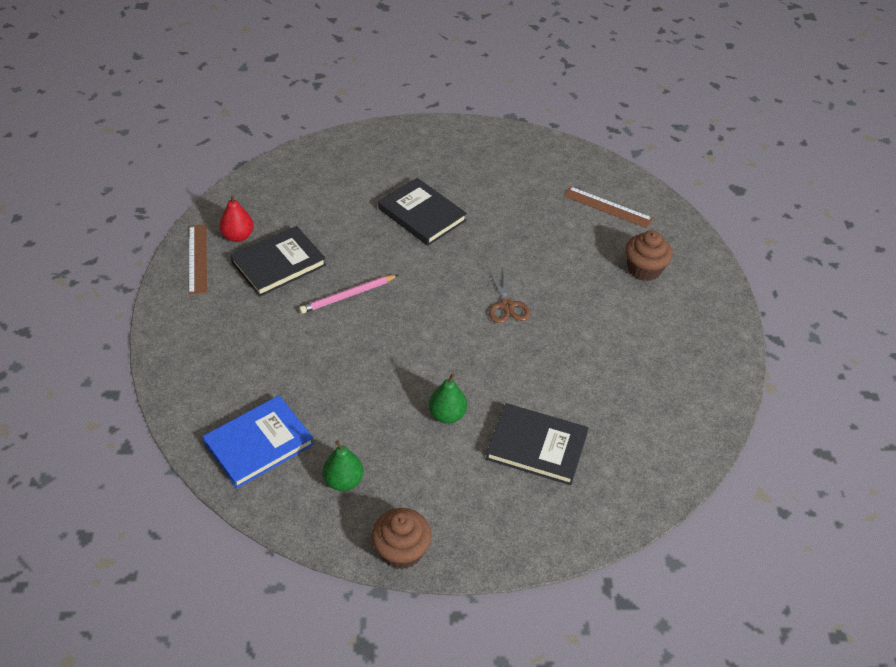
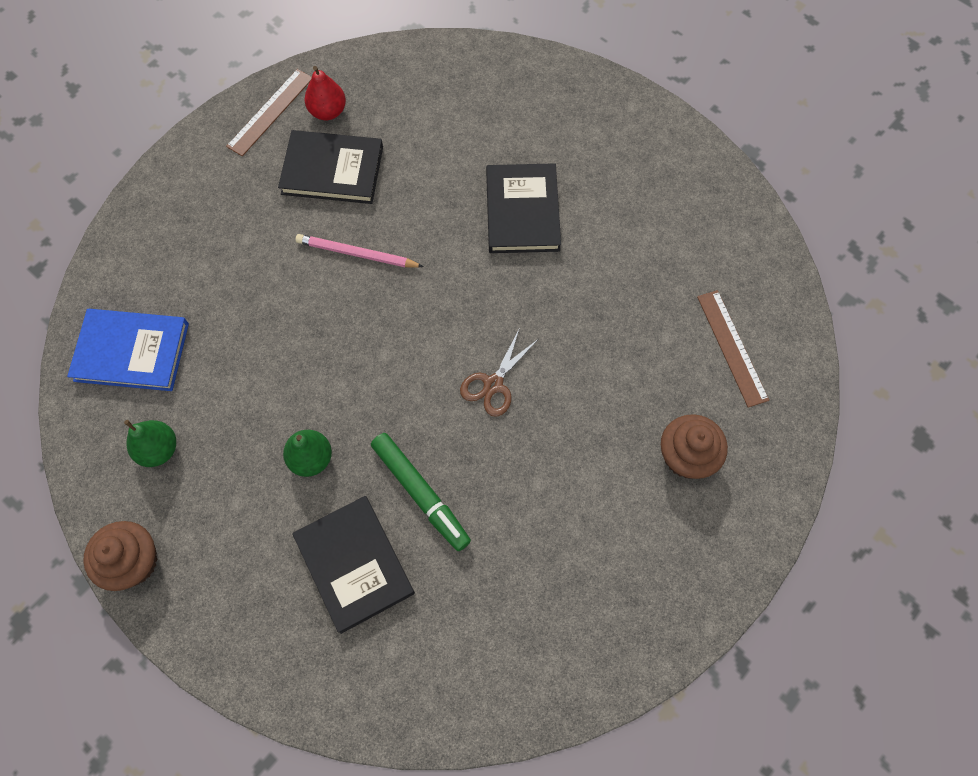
camera: 45 degrees right, 20 degrees up
(531, 385) = (421, 493): none -> green marker

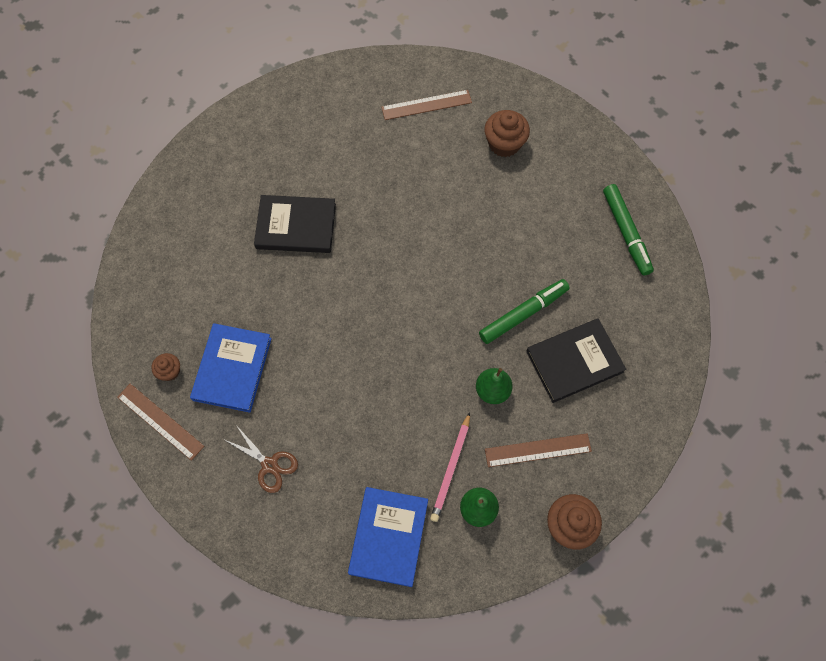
camera: 85 degrees left, 0 degrees up
(231, 519) = (538, 450): none -> brown ruler
(328, 111) = (170, 371): red pear -> brown cupcake
(332, 170) = (232, 369): black book -> blue book
(357, 254) = (318, 351): pink pencil -> pink pencil (451, 468)
(493, 384) = (441, 259): brown scissors -> brown scissors (269, 465)
(561, 638) = (626, 232): none -> green marker

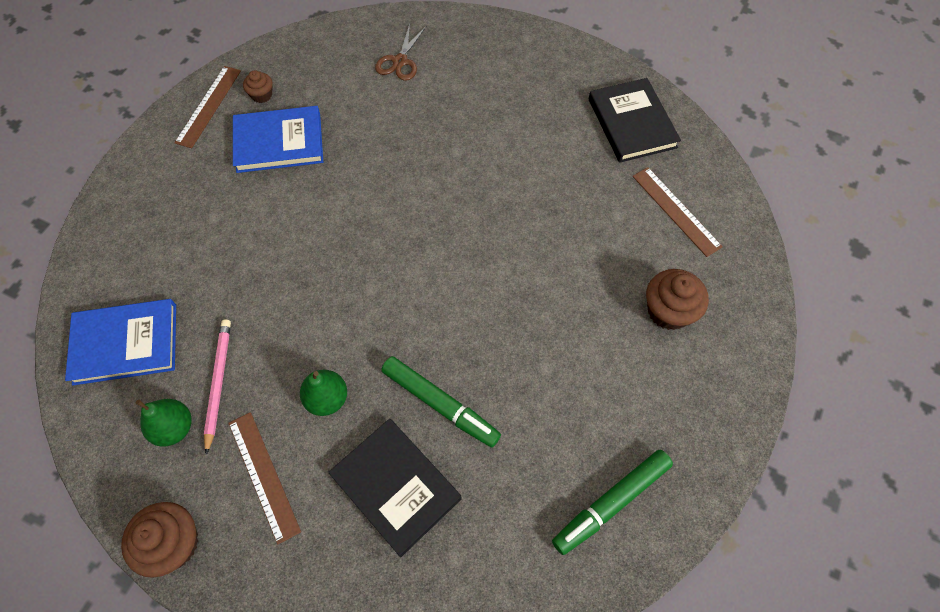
camera: 70 degrees right, 5 degrees down
(269, 465) = (184, 208): brown scissors -> brown scissors (400, 61)
(296, 226) = (459, 140): black book -> black book (632, 123)
(451, 468) = (218, 383): pink pencil -> pink pencil turned 90 degrees clockwise

